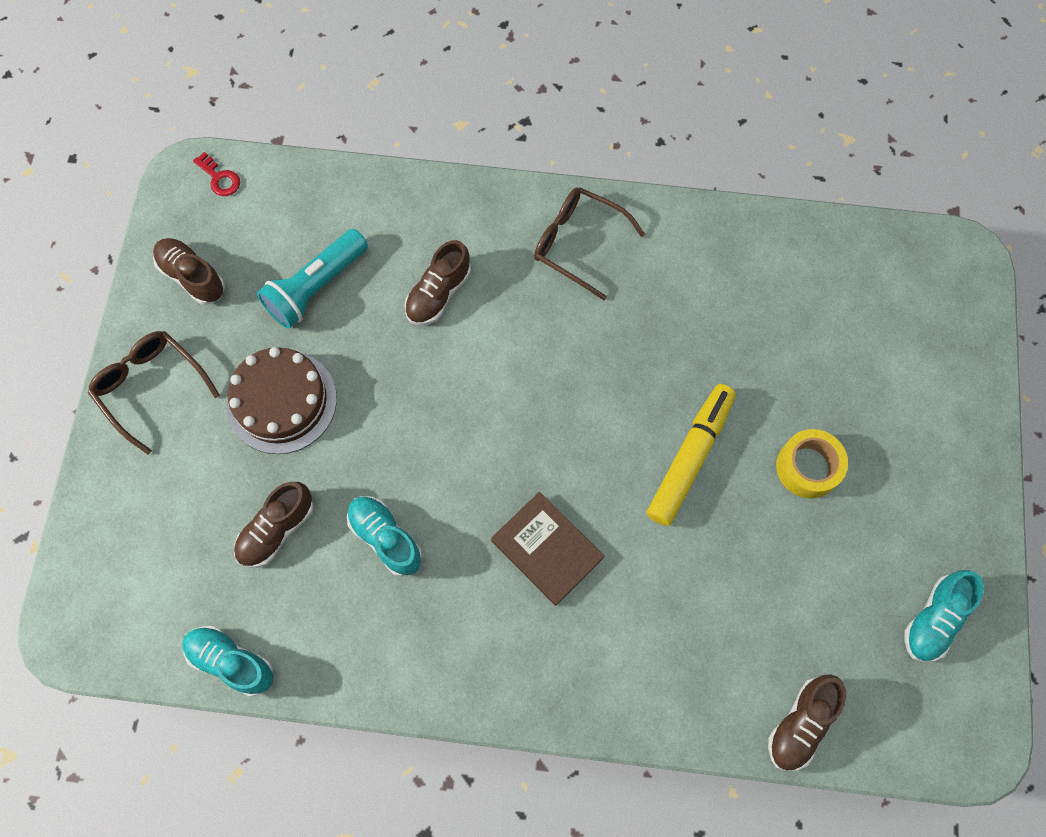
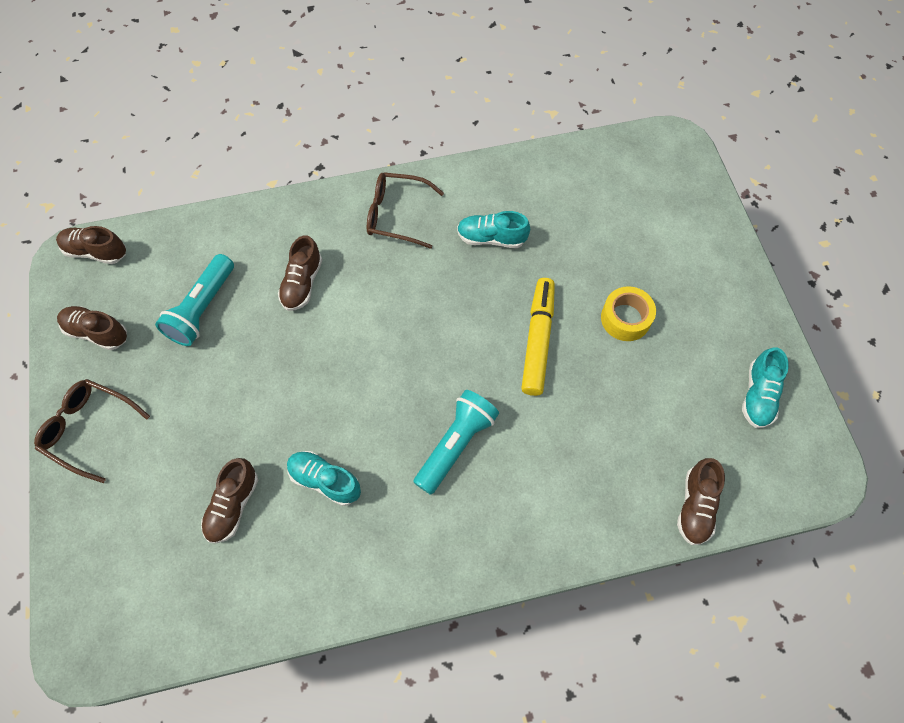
camera: 20 degrees left, 5 degrees down
(220, 178) = (96, 252): red key -> brown shoe
(231, 662) = (230, 625): turquoise shoe -> turquoise shoe (491, 238)
(281, 401) = (203, 404): brown cake -> none
(547, 549) = (455, 444): brown book -> turquoise flashlight

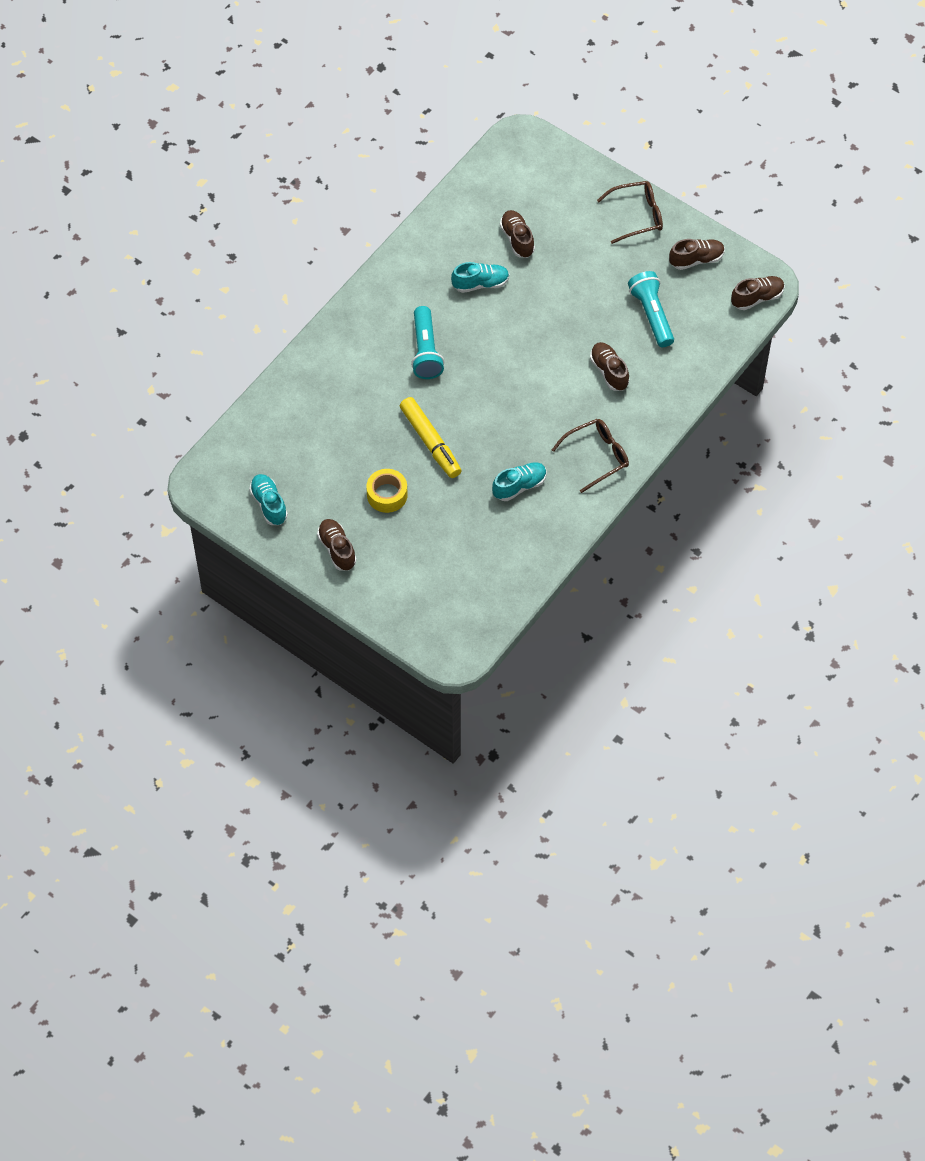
camera: 140 degrees right, 5 degrees down
(695, 506) = (263, 414): brown shoe -> brown shoe (337, 549)

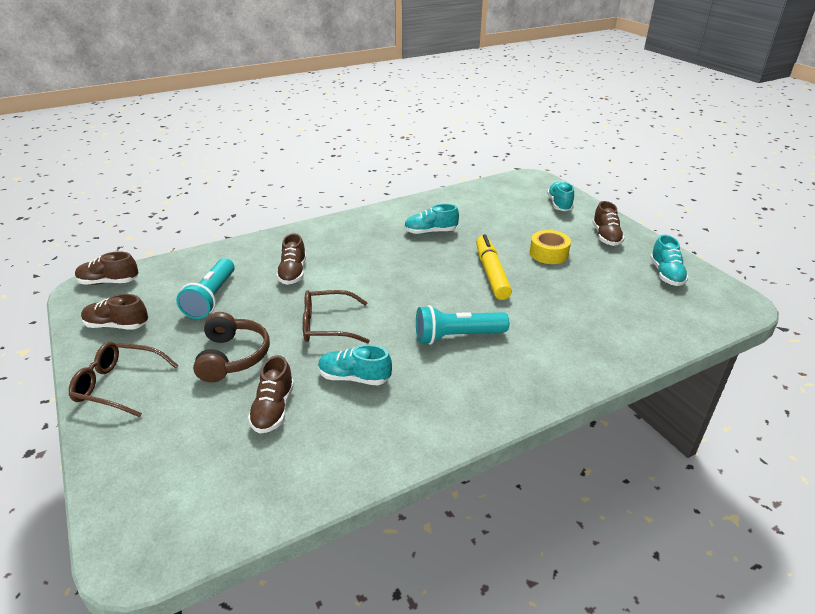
camera: 155 degrees left, 25 degrees down
(403, 599) = (559, 204): none -> turquoise shoe
(426, 351) = (457, 337): turquoise flashlight -> turquoise flashlight turned 120 degrees counterclockwise
(581, 267) = (233, 356): none -> brown headphones
(597, 456) = (354, 231): brown glasses -> brown glasses (327, 325)

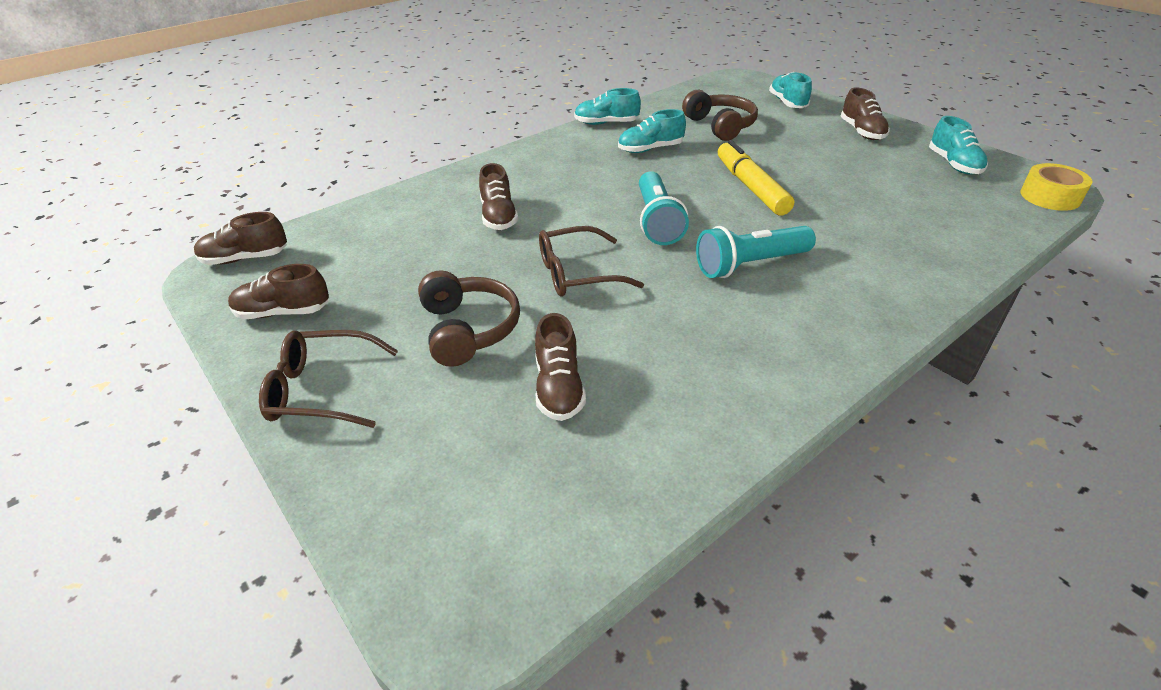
camera: 10 degrees left, 5 degrees up
(212, 298) = (403, 260): turquoise flashlight -> turquoise flashlight (657, 221)
(354, 377) = (646, 332): turquoise shoe -> turquoise shoe (606, 123)
(494, 218) = (720, 126): none -> brown headphones
(548, 254) = (806, 157): yellow tape -> yellow tape (1050, 197)

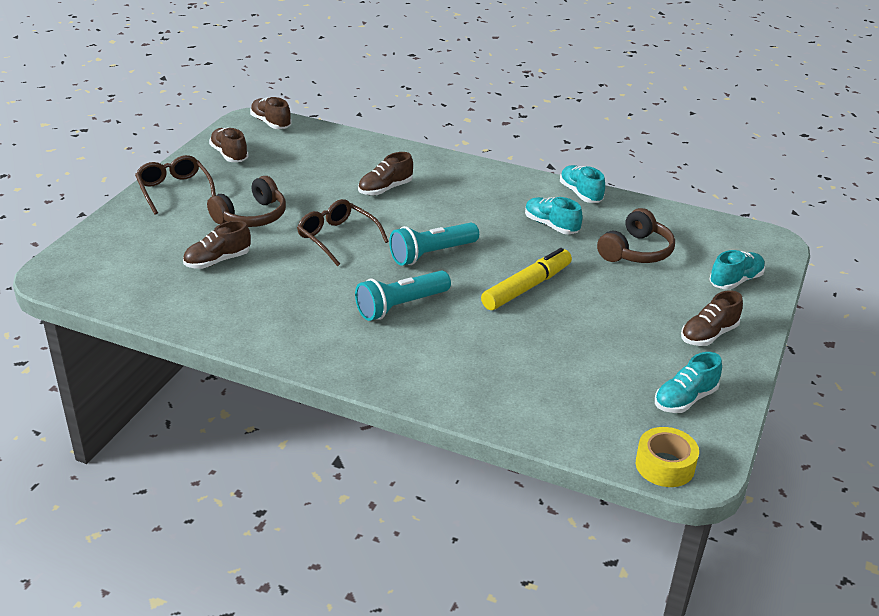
camera: 60 degrees right, 5 degrees down
(750, 265) = (401, 306): turquoise flashlight -> turquoise flashlight turned 75 degrees counterclockwise

